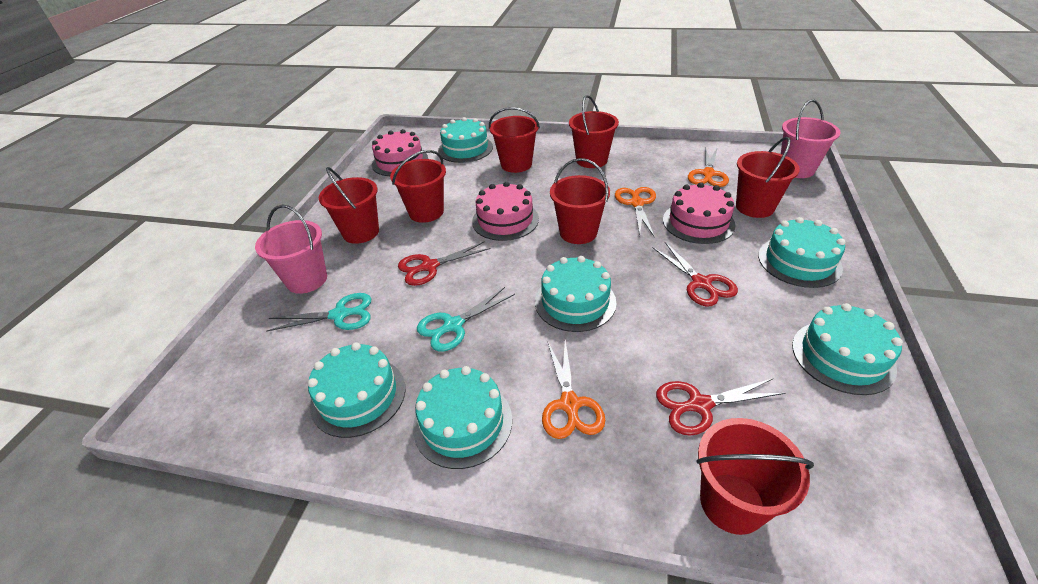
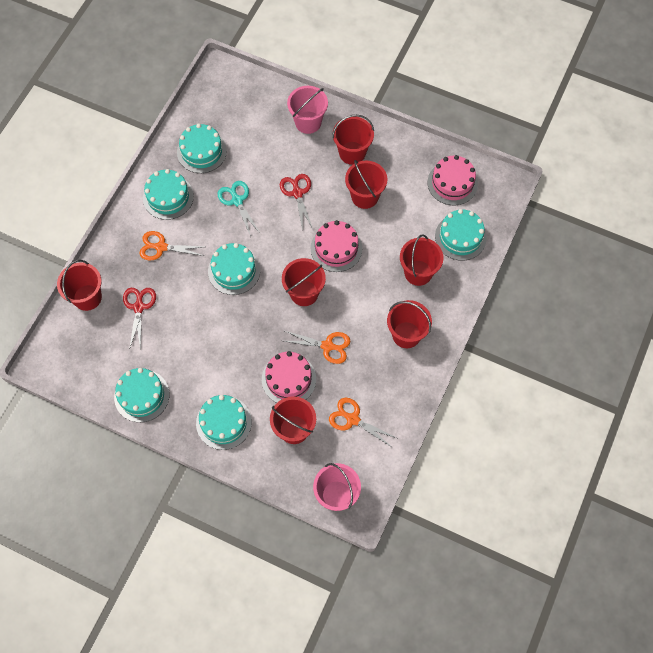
camera: 100 degrees right, 25 degrees up
(340, 315) = (267, 142): turquoise scissors -> none
(701, 283) = (224, 350): red scissors -> none

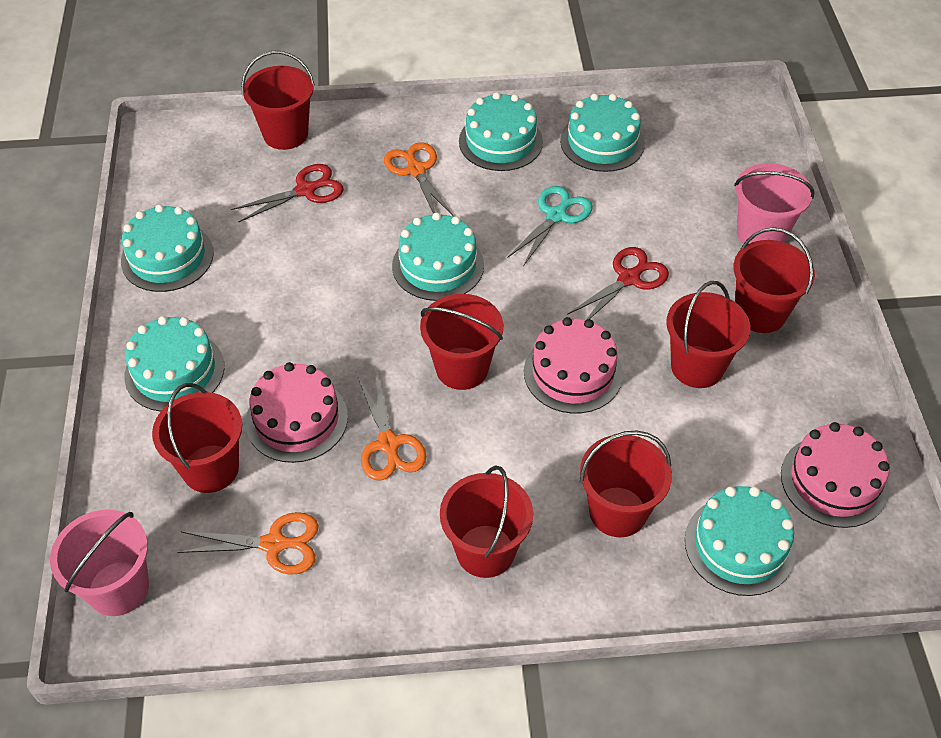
camera: 60 degrees right, 15 degrees down
(352, 419) = (275, 544): orange scissors -> orange scissors turned 90 degrees clockwise

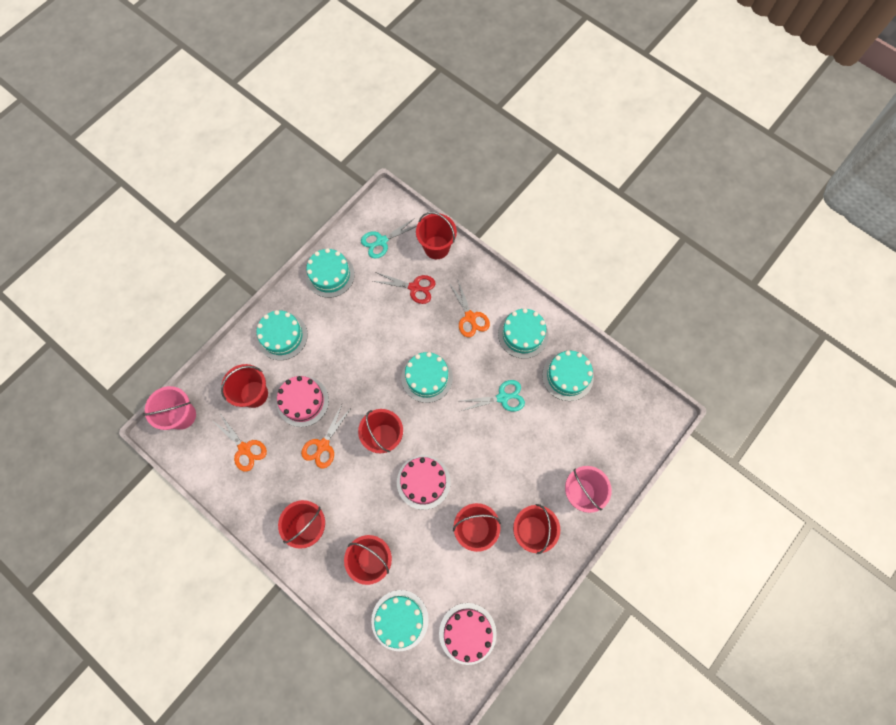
camera: 45 degrees right, 20 degrees up
(201, 176) = (381, 241): none -> turquoise scissors
(416, 170) = (470, 317): orange scissors -> orange scissors turned 135 degrees clockwise
(629, 278) = (497, 459): red scissors -> none

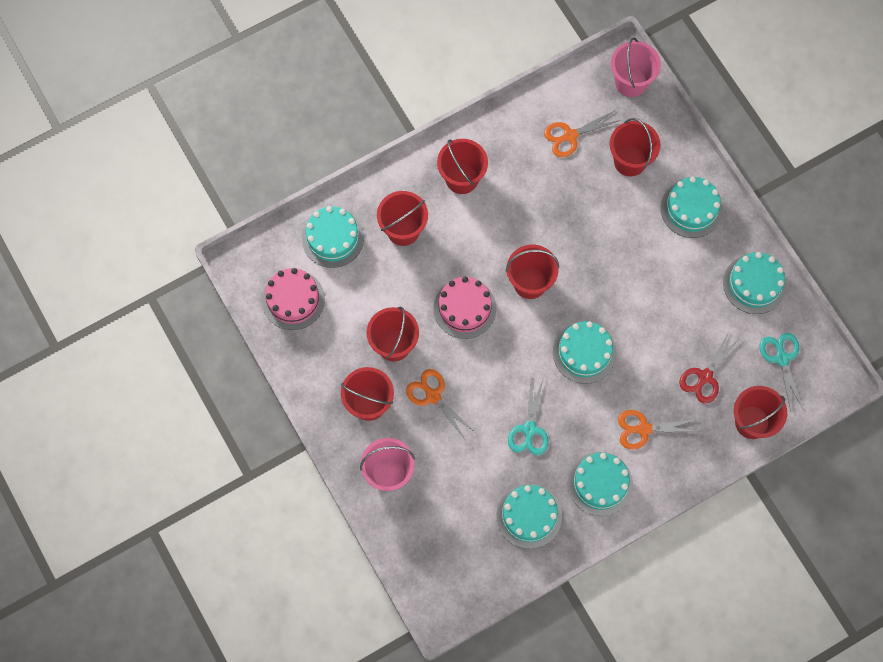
camera: 110 degrees right, 0 degrees up
(302, 401) = (603, 209): pink cake -> none
(323, 445) = (544, 216): orange scissors -> orange scissors (433, 395)

